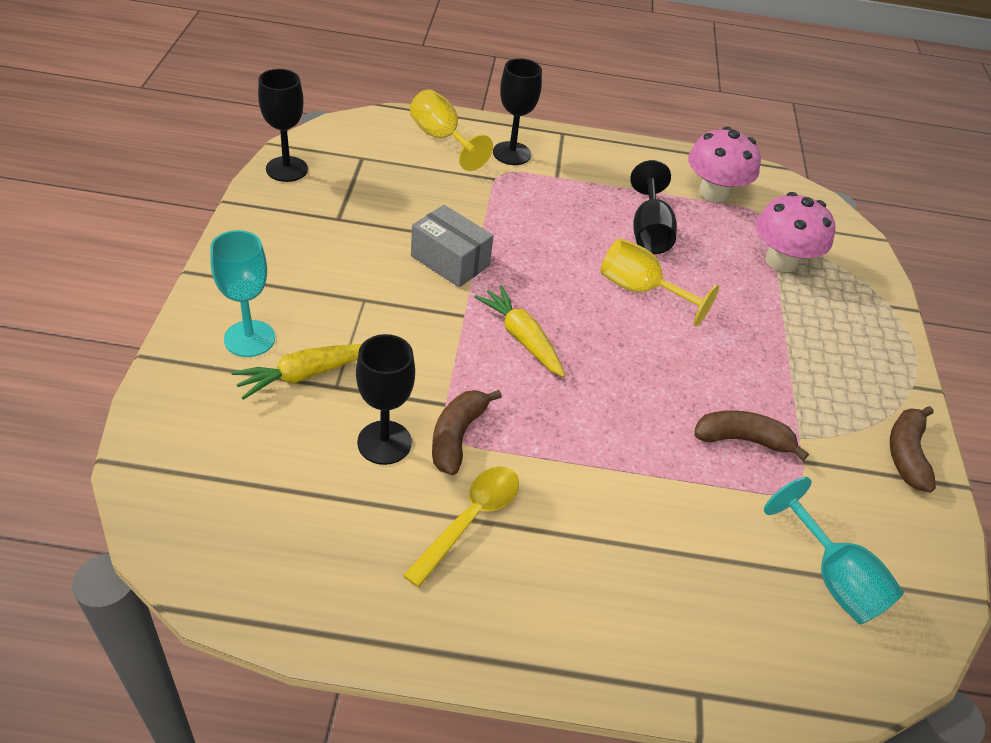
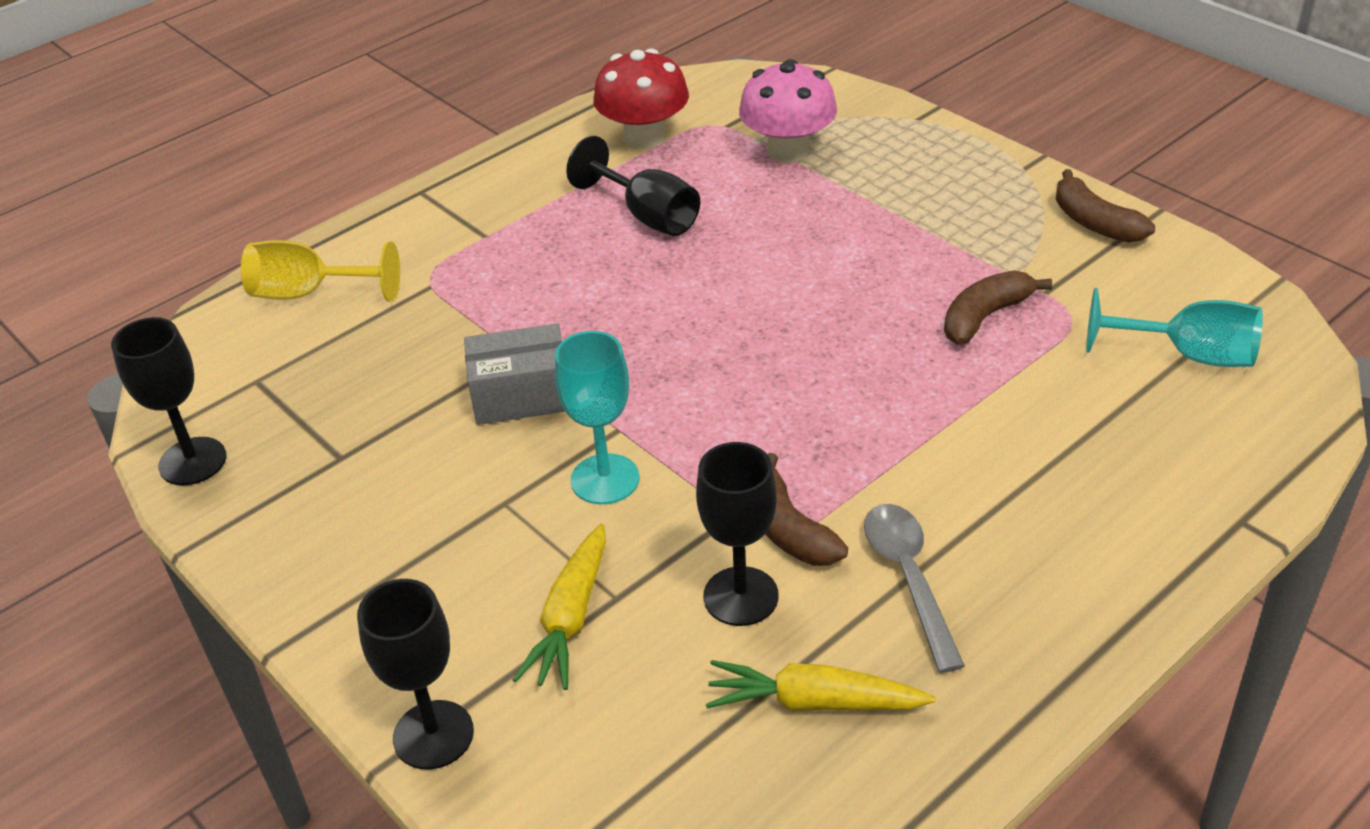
camera: 40 degrees left, 5 degrees down
(249, 338) = (459, 643): turquoise goblet -> turquoise goblet (605, 479)
(470, 519) = (908, 578): yellow spoon -> grey spoon
(511, 153) = (405, 250): black goblet -> black goblet (433, 735)
(521, 338) = (699, 401): yellow carrot -> yellow carrot (814, 702)
(640, 290) = (725, 272): yellow goblet -> none
(713, 193) = (644, 137): pink mushroom -> red mushroom

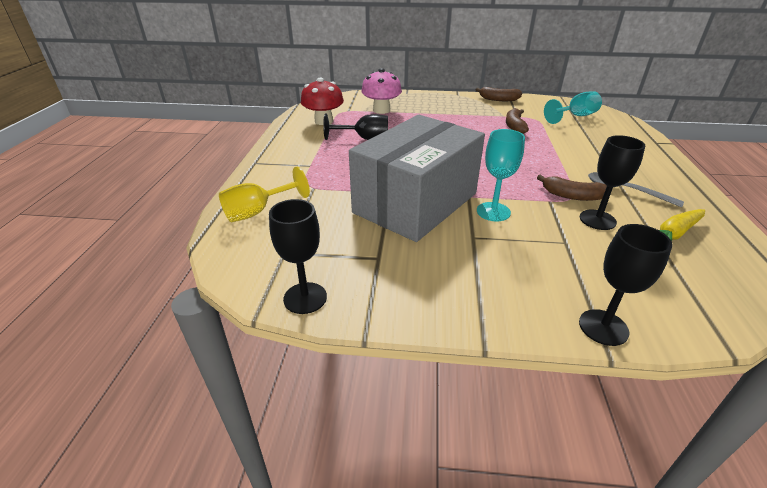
camera: 45 degrees left, 5 degrees down
(521, 396) = (416, 203): grey box -> grey box, size x2.26
(570, 618) = (566, 257): yellow carrot -> none

